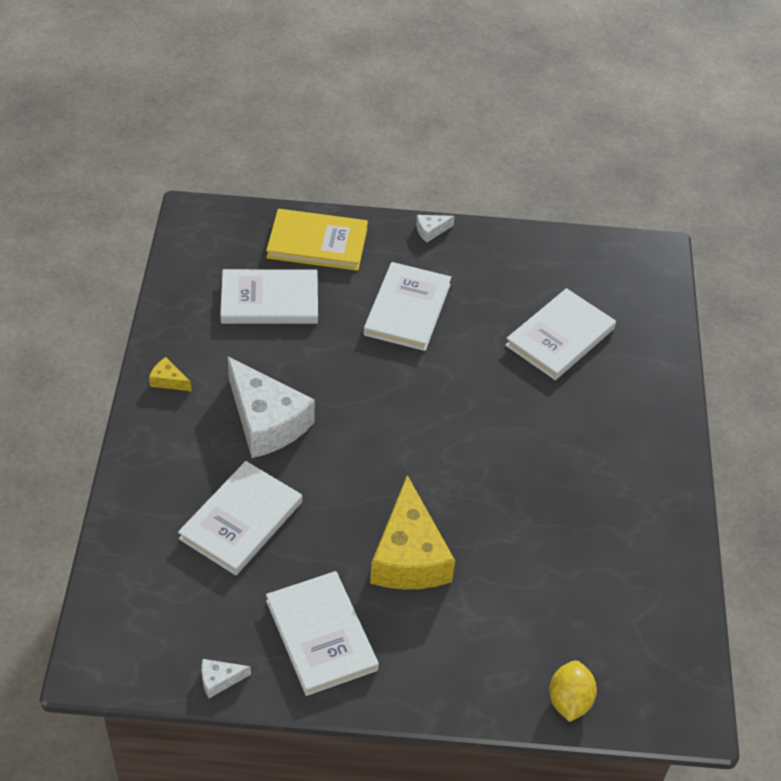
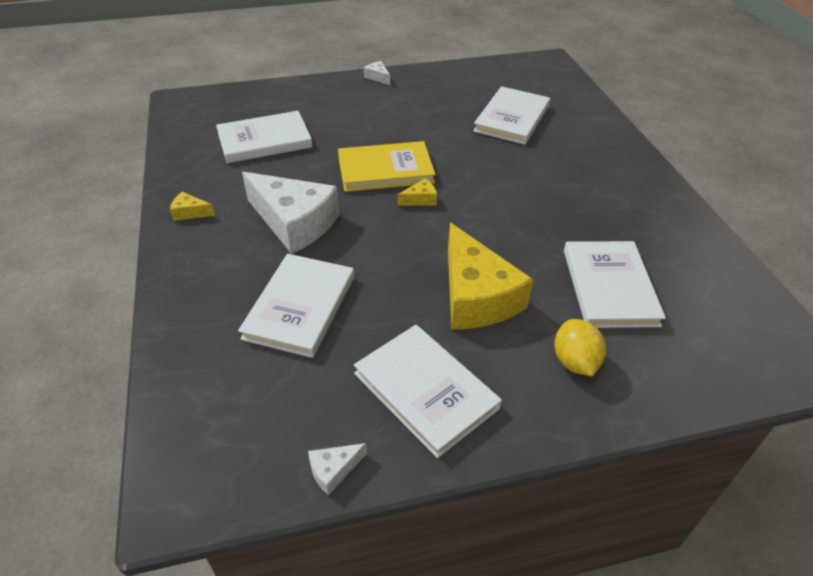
camera: 15 degrees left, 5 degrees down
(317, 243) = (290, 99): yellow book -> yellow book (385, 170)
(404, 426) = (420, 199): none -> yellow cheese
(407, 309) = (383, 124): white book -> white book (609, 287)
(431, 231) = (378, 77): white cheese -> white cheese turned 90 degrees clockwise
(569, 701) = (699, 382): yellow lemon -> yellow lemon (575, 362)

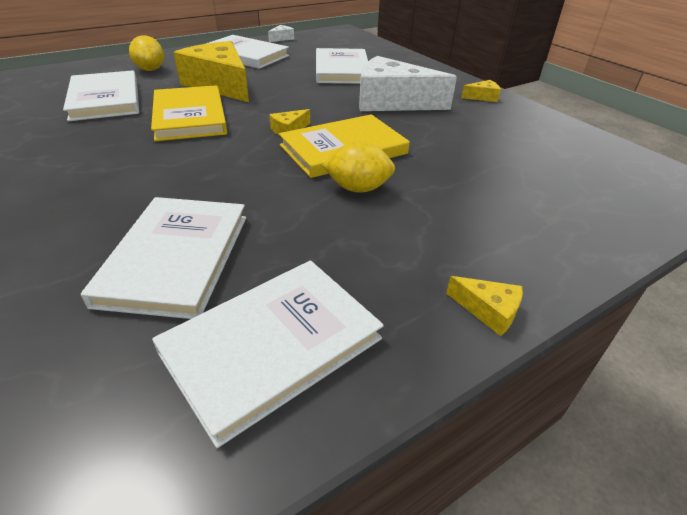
camera: 160 degrees right, 5 degrees down
(264, 140) = (512, 157): white book -> white book (272, 346)
(378, 77) = (488, 311): white cheese -> yellow cheese
(396, 137) = (358, 188): none -> yellow lemon
(511, 236) = (189, 117): none -> yellow book

